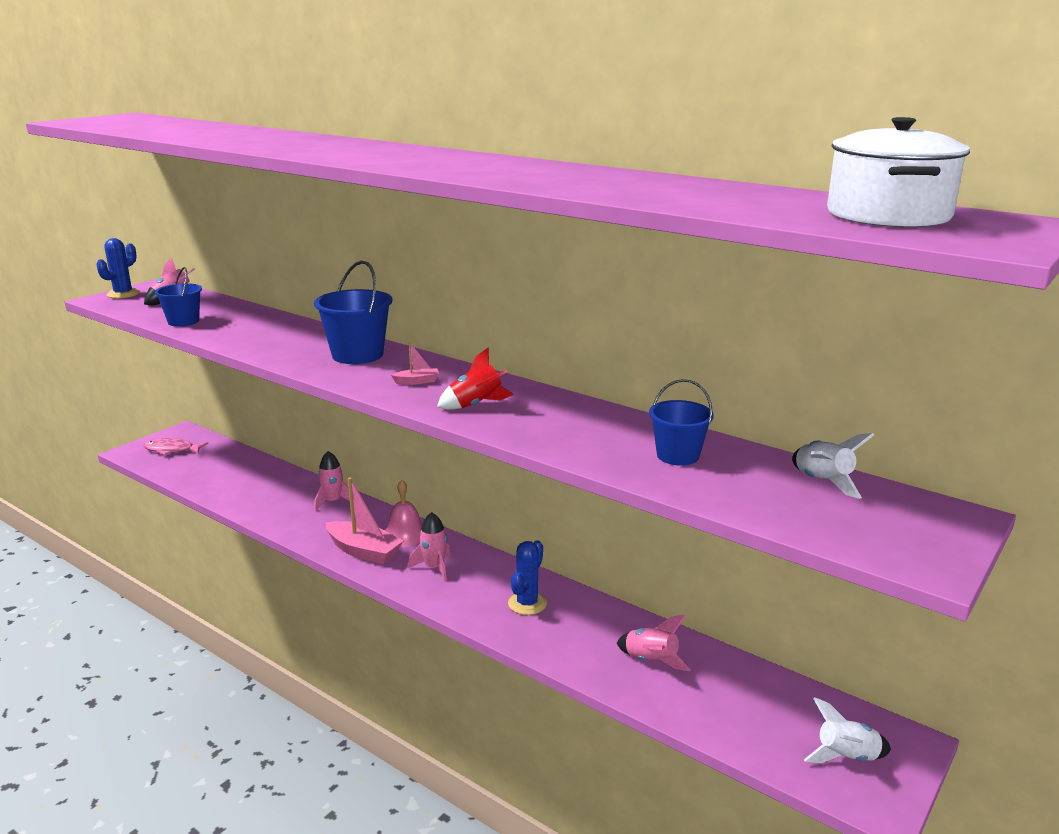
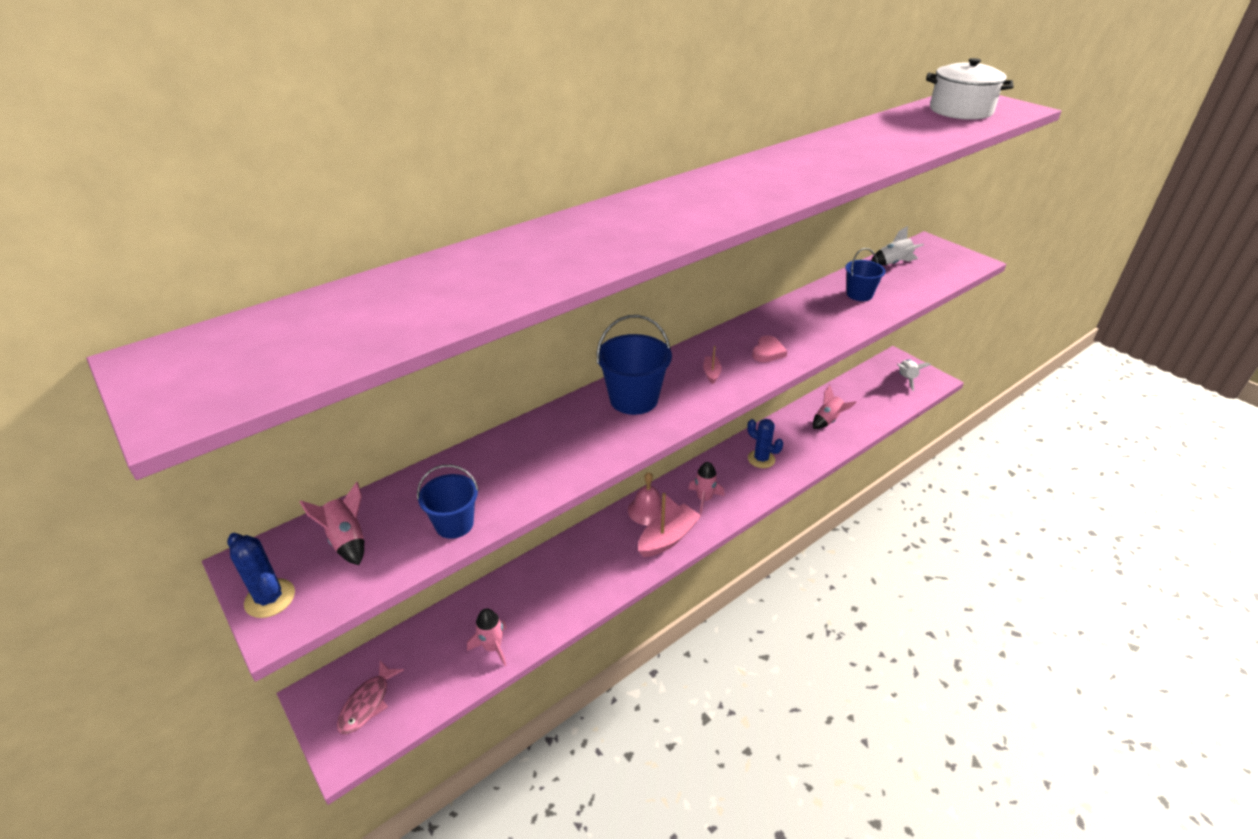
camera: 75 degrees left, 15 degrees up
(333, 501) = (571, 553): pink rocket -> pink rocket (492, 647)
(476, 405) = (768, 352): red rocket -> pink heart

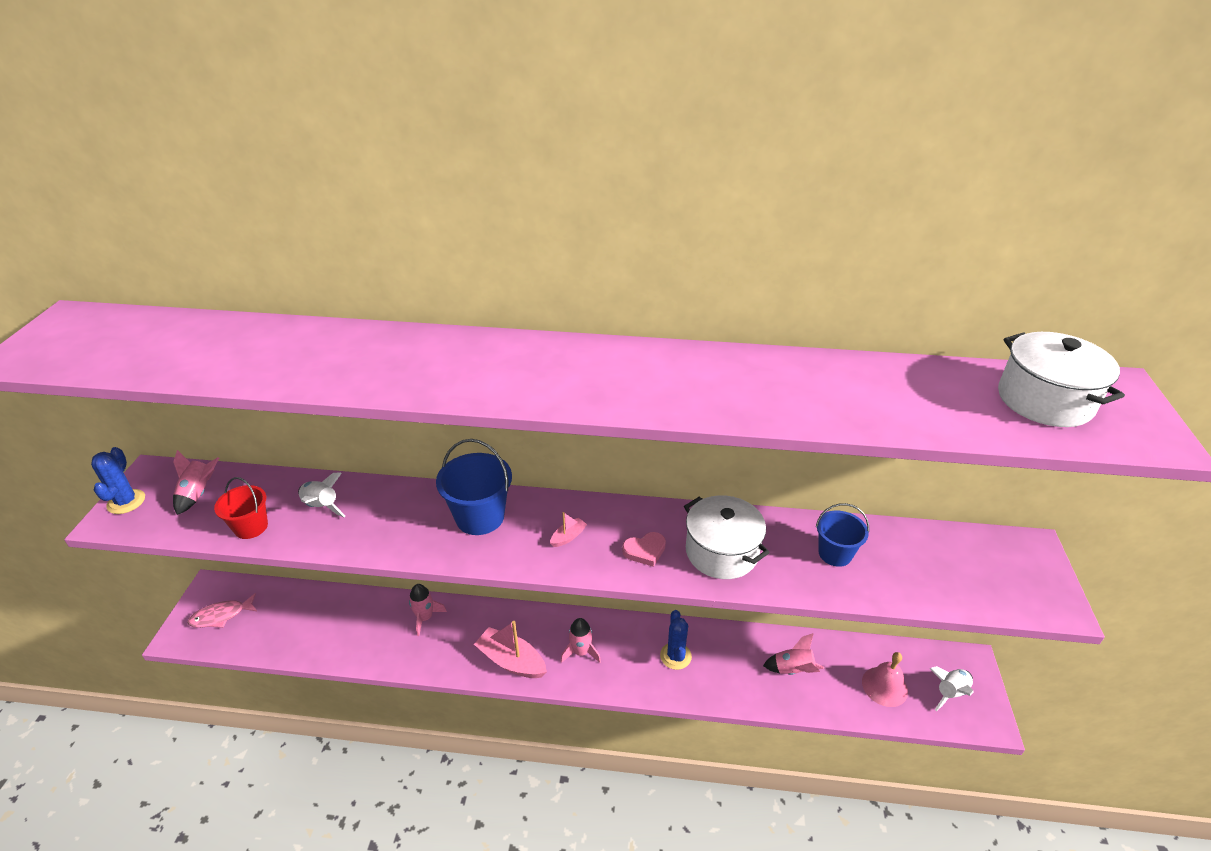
camera: 45 degrees right, 0 degrees up
(454, 524) = (251, 527): blue bucket -> red bucket
(492, 647) = (313, 640): pink rocket -> pink rocket (425, 617)
(647, 510) = (528, 625): pink bell -> pink bell (884, 686)
(668, 538) = (511, 661): pink boat -> pink boat turned 150 degrees counterclockwise
(807, 327) = (721, 552): none -> white pot
(894, 263) = (939, 544): white rocket -> white rocket (321, 506)

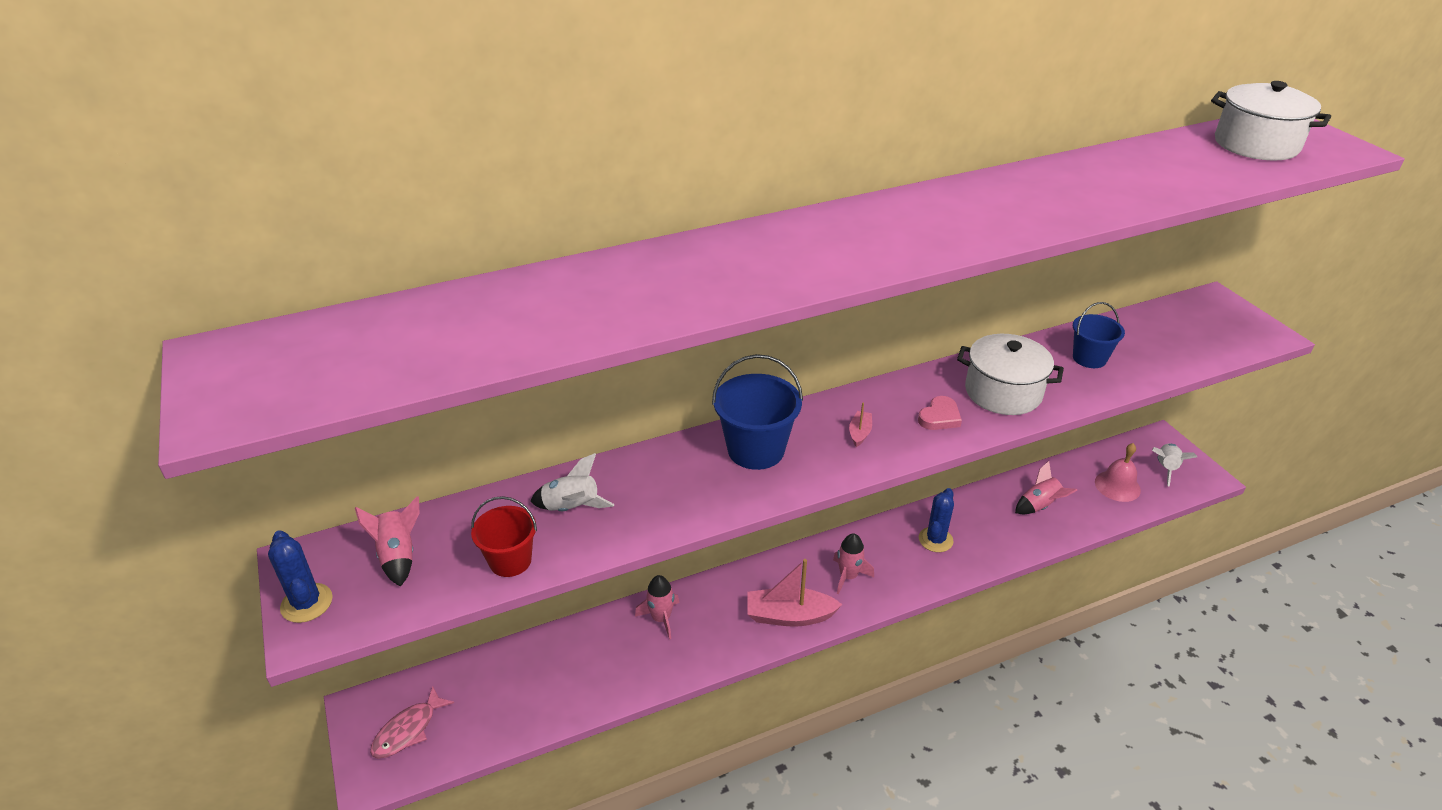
camera: 30 degrees left, 0 degrees up
(675, 656) = (935, 540): blue cactus -> blue cactus turned 60 degrees clockwise

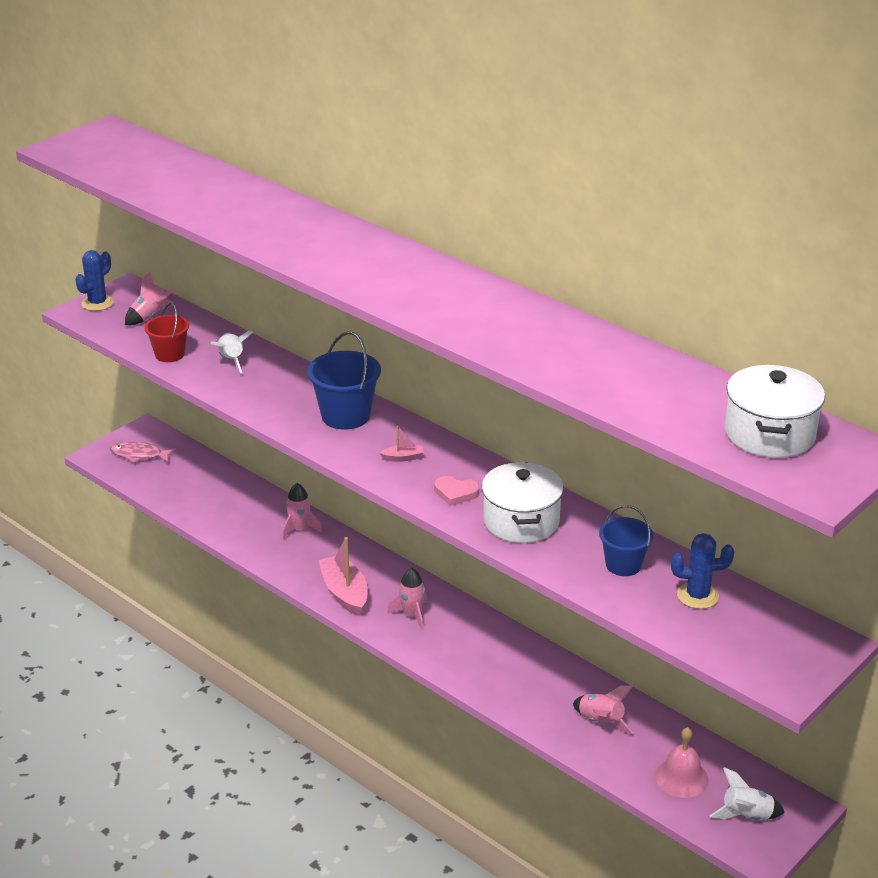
camera: 65 degrees right, 5 degrees down
(935, 540) = (497, 658): blue cactus -> blue cactus (697, 596)

